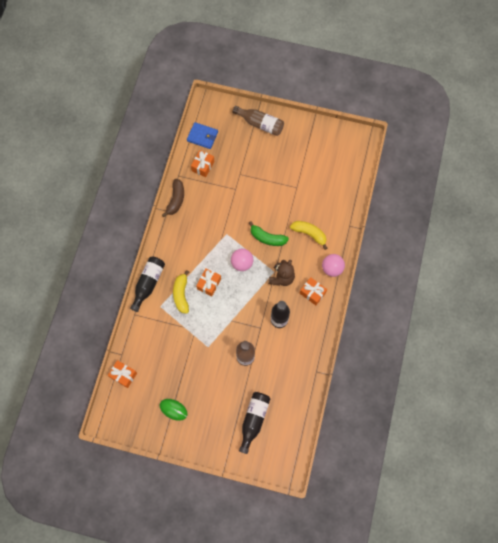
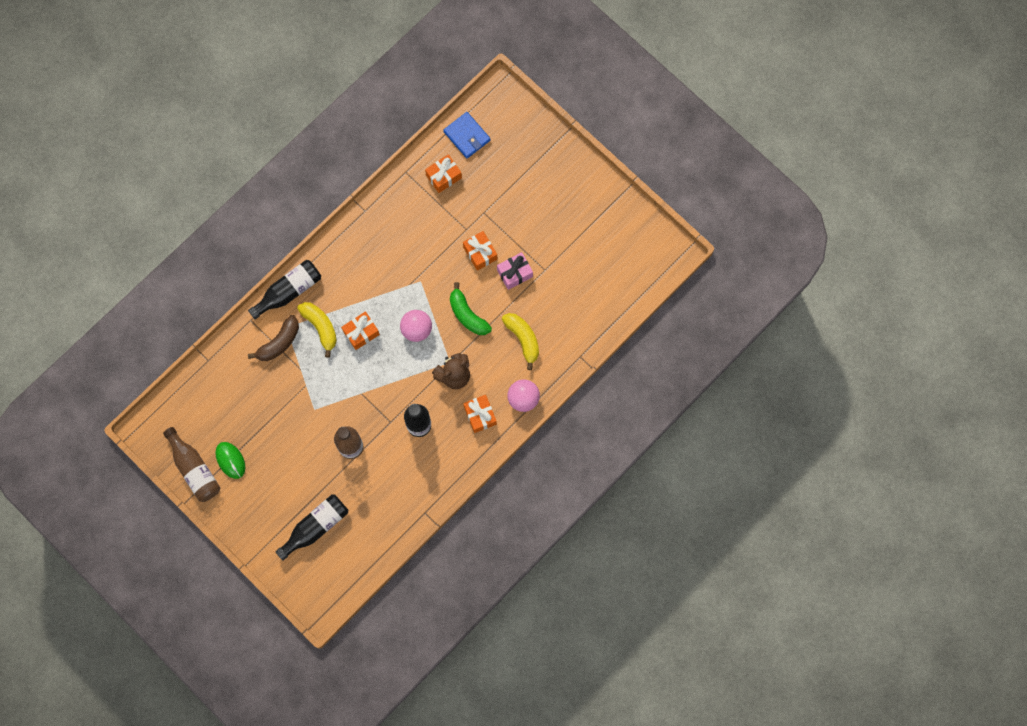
camera: 30 degrees right, 5 degrees up
(123, 375) = (196, 386): orange gift -> orange gift (480, 253)
(176, 200) = (384, 202): brown banana -> brown banana (279, 342)
(181, 294) = (320, 327): yellow banana -> yellow banana turned 120 degrees clockwise
(260, 124) = (551, 159): brown bottle -> brown bottle (194, 469)
(280, 199) = (514, 273): none -> pink gift

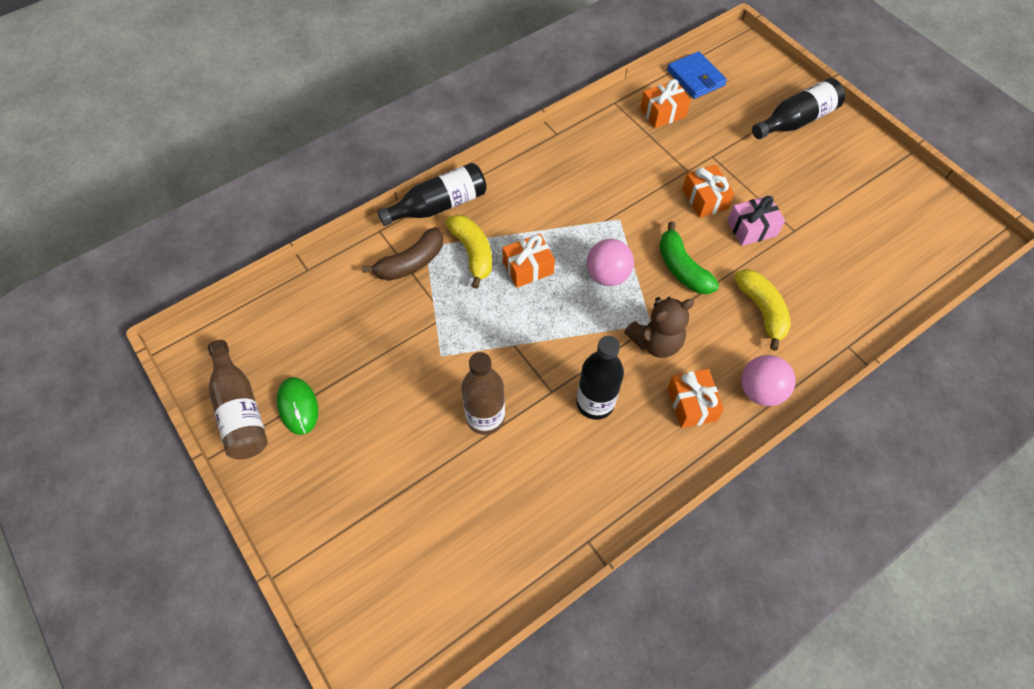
camera: 10 degrees right, 15 degrees down
(316, 527) = (404, 533): black bottle -> black bottle (796, 120)

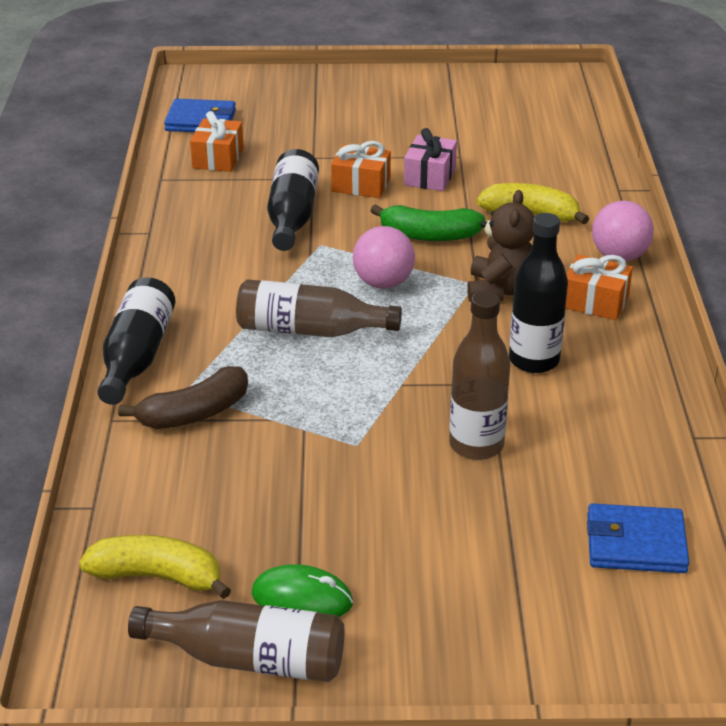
camera: 55 degrees left, 25 degrees down
(411, 263) = (194, 413): brown banana -> brown banana turned 60 degrees clockwise
(455, 557) = (635, 543): none -> blue wallet
(472, 253) = (239, 360): yellow banana -> yellow banana (157, 577)
(528, 268) = (309, 330): orange gift -> brown bottle
(796, 120) = (334, 96): black bottle -> black bottle (292, 216)

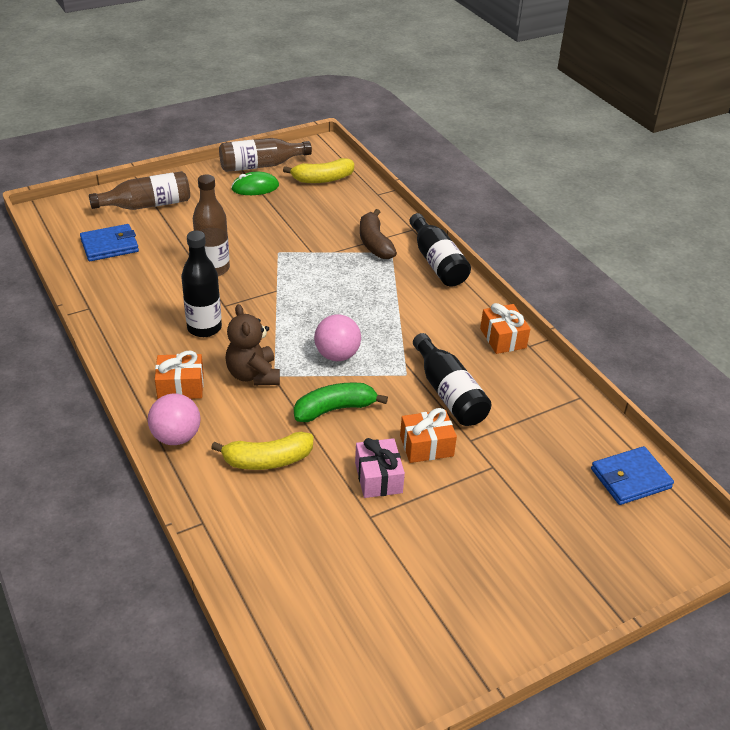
camera: 150 degrees right, 5 degrees up
(194, 413) = (374, 243): brown banana -> brown banana turned 45 degrees counterclockwise
(218, 158) = (565, 435): orange gift -> orange gift (503, 338)
(309, 330) = (356, 306): brown bottle -> brown bottle (147, 205)

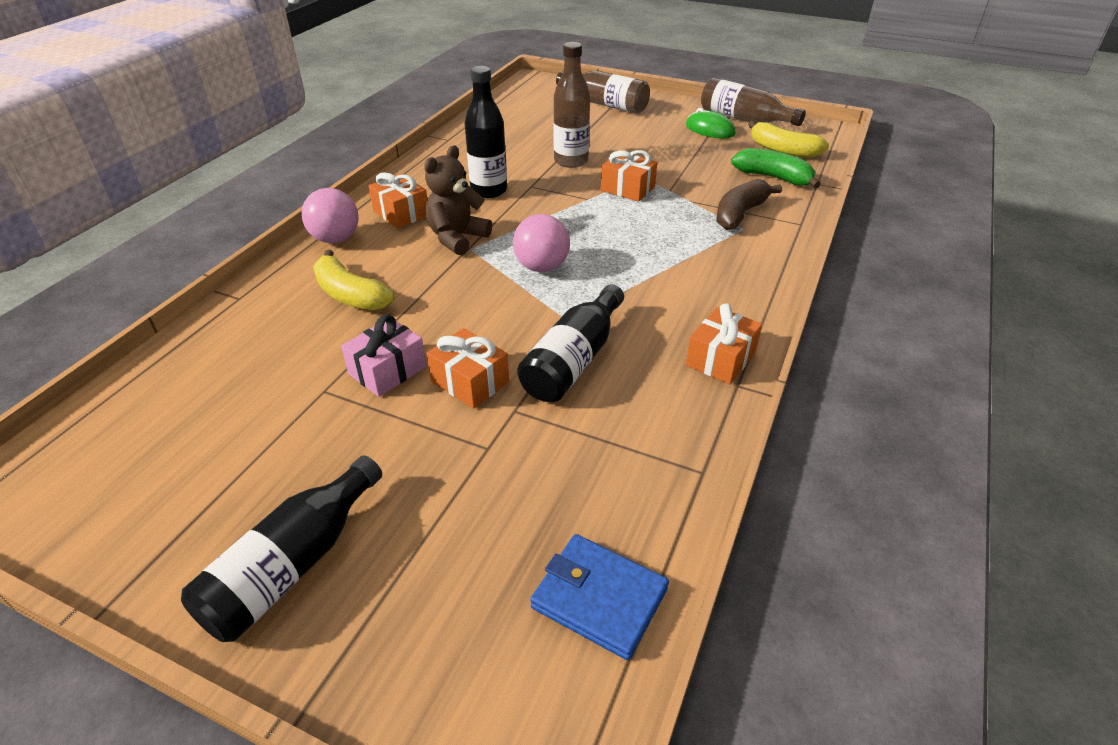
camera: 55 degrees right, 0 degrees up
(110, 246) = (532, 114): blue wallet -> none
(286, 267) = (627, 189): none -> orange gift
(335, 409) = (461, 300): green banana -> green banana (773, 177)
(437, 262) = (775, 260): black bottle -> black bottle (292, 565)

